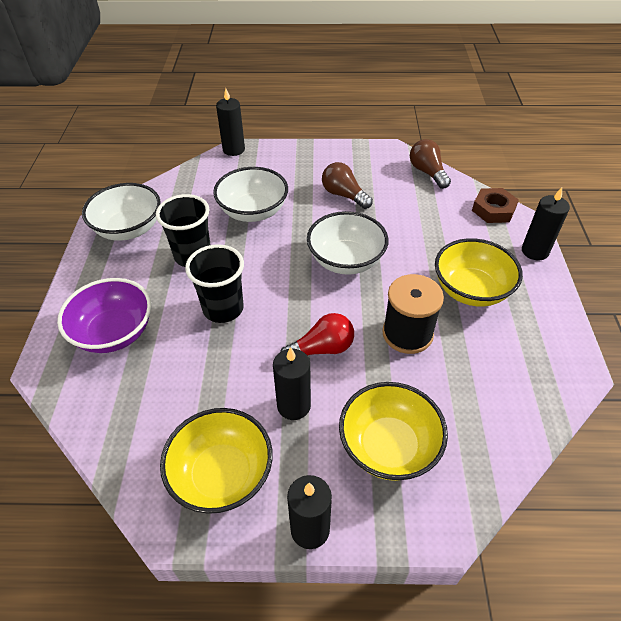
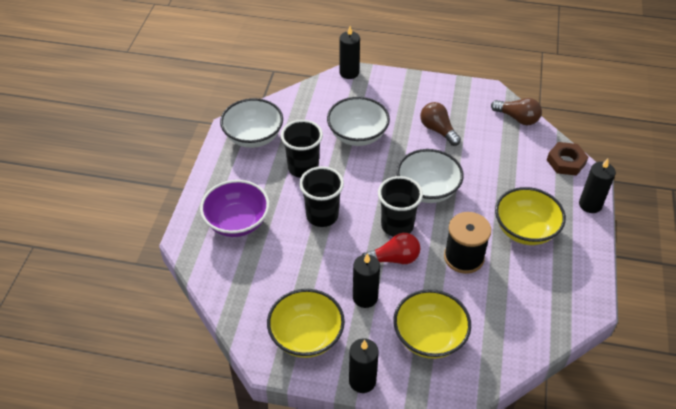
camera: 10 degrees right, 0 degrees up
(318, 307) = (397, 225): none -> black cup
(427, 172) = (517, 118): brown light bulb -> brown light bulb turned 135 degrees clockwise

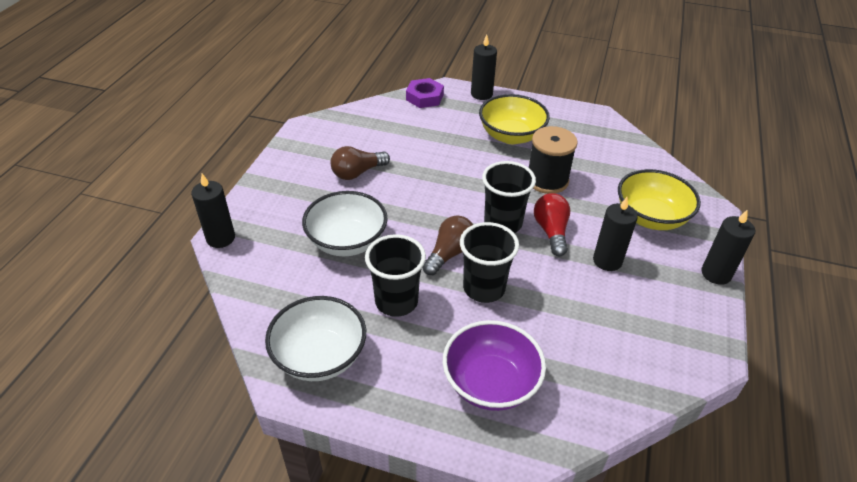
camera: 85 degrees left, 5 degrees down
(306, 336) = (669, 317): yellow bowl -> none
(427, 189) = (450, 193): white bowl -> none
(517, 118) = (355, 115): brown light bulb -> brown light bulb (449, 253)
(566, 162) = (424, 97): brown nut -> purple nut

